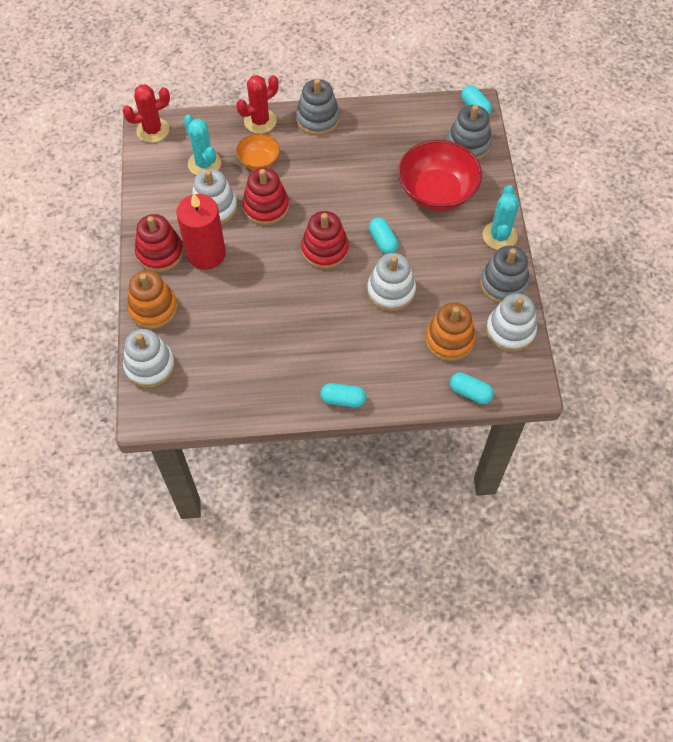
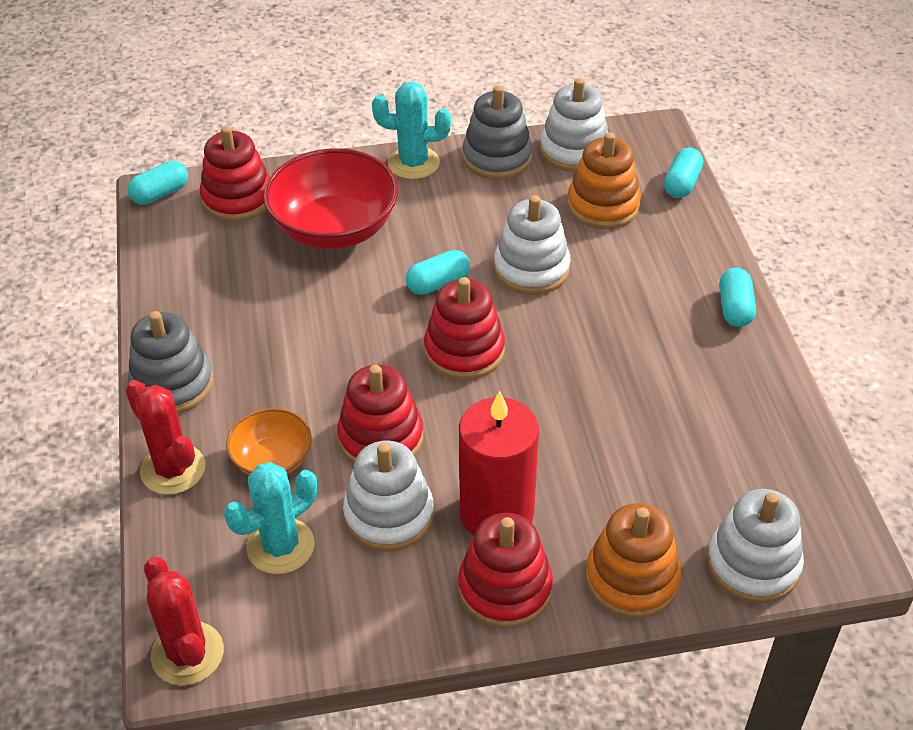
camera: 95 degrees left, 15 degrees down
(468, 144) = (238, 199): grey stacking toy -> red stacking toy

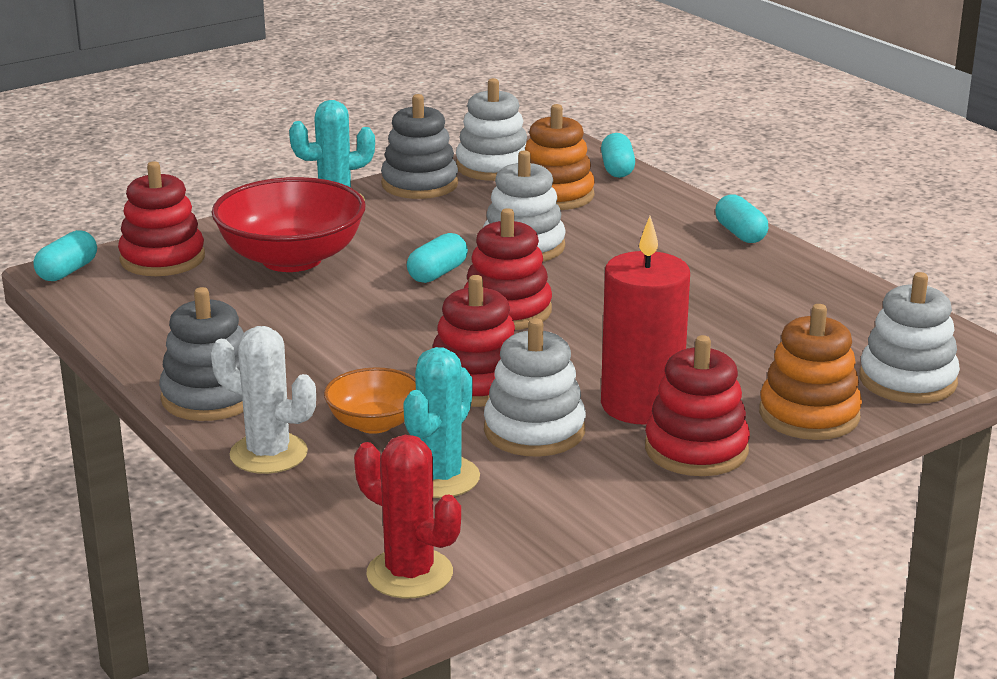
camera: 25 degrees left, 20 degrees down
(173, 469) = (268, 454): red cactus -> white cactus

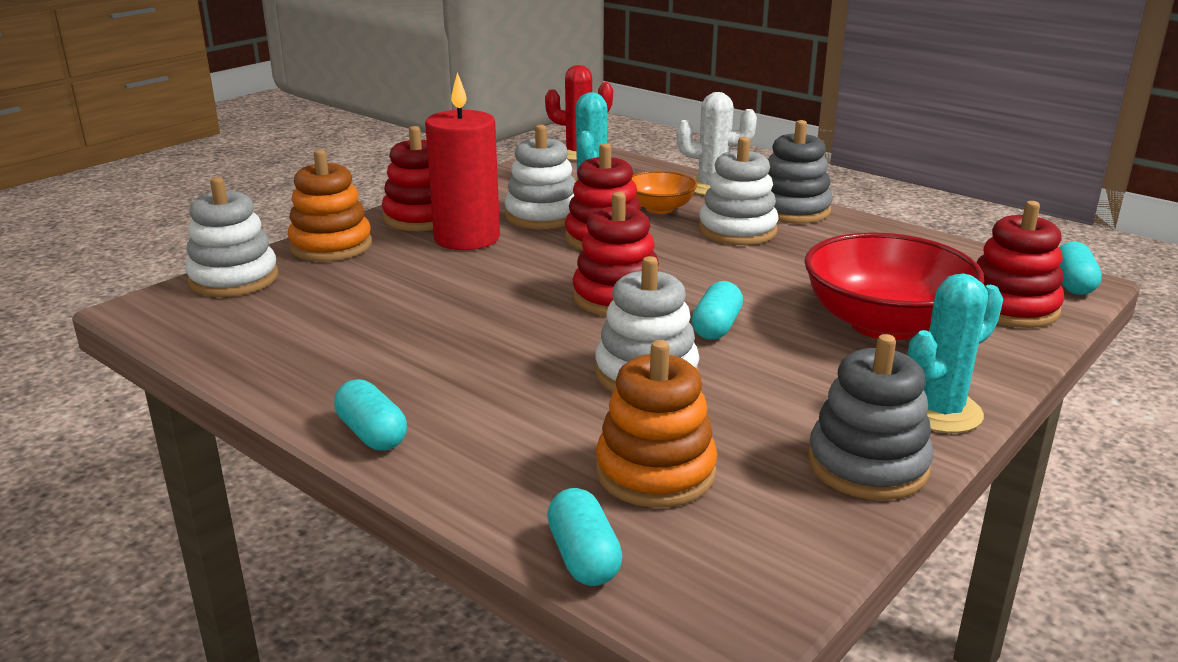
camera: 165 degrees right, 0 degrees up
(493, 167) = (793, 528): white stacking toy -> white stacking toy (737, 230)

